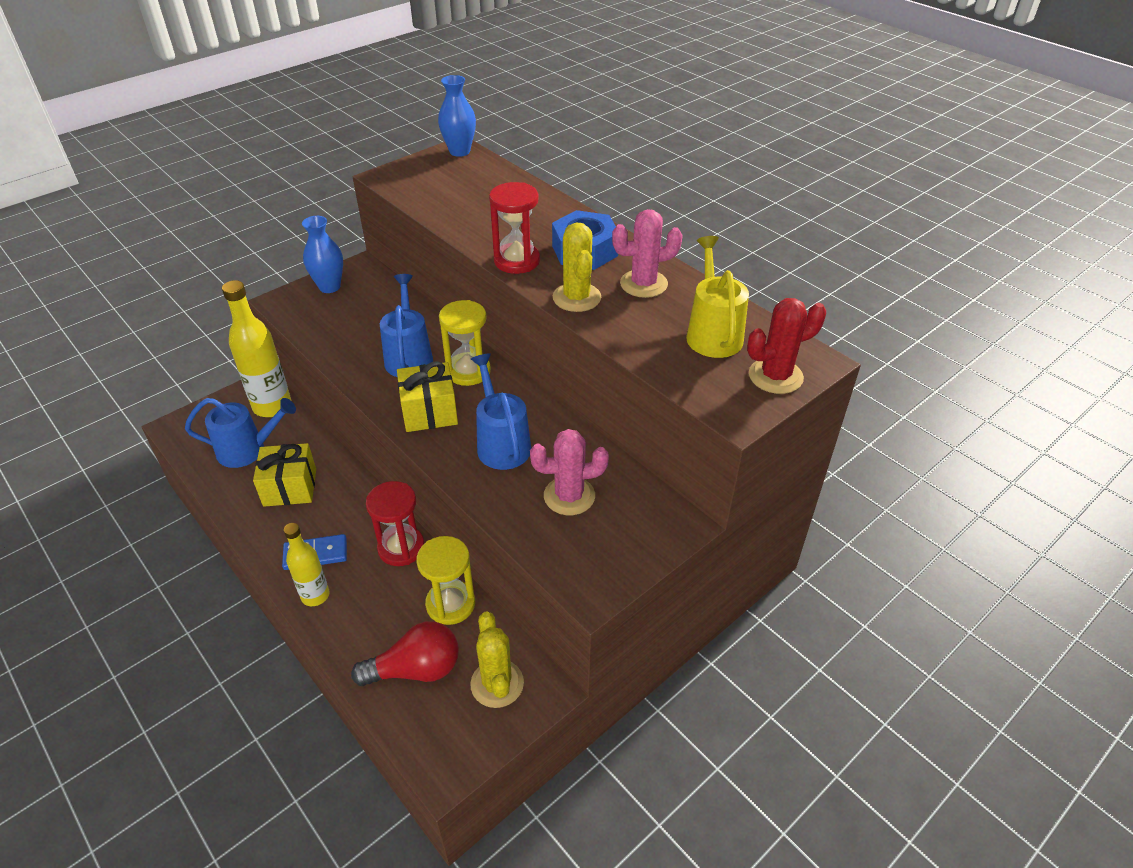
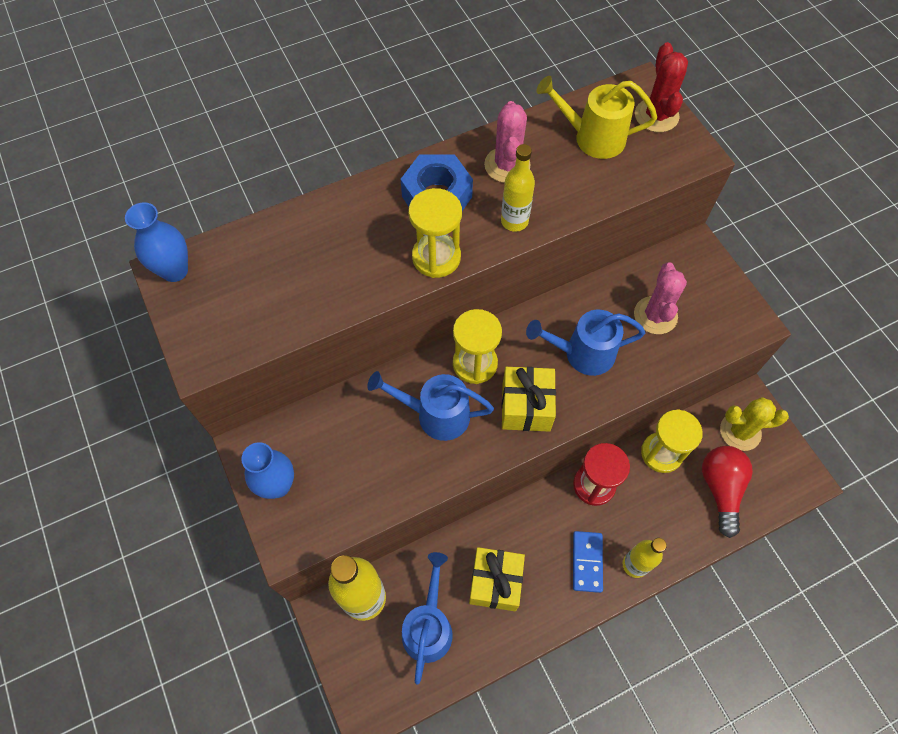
camera: 75 degrees left, 20 degrees up
(517, 261) = (436, 257): red hourglass -> yellow hourglass
(577, 298) = (514, 221): yellow cactus -> yellow bottle

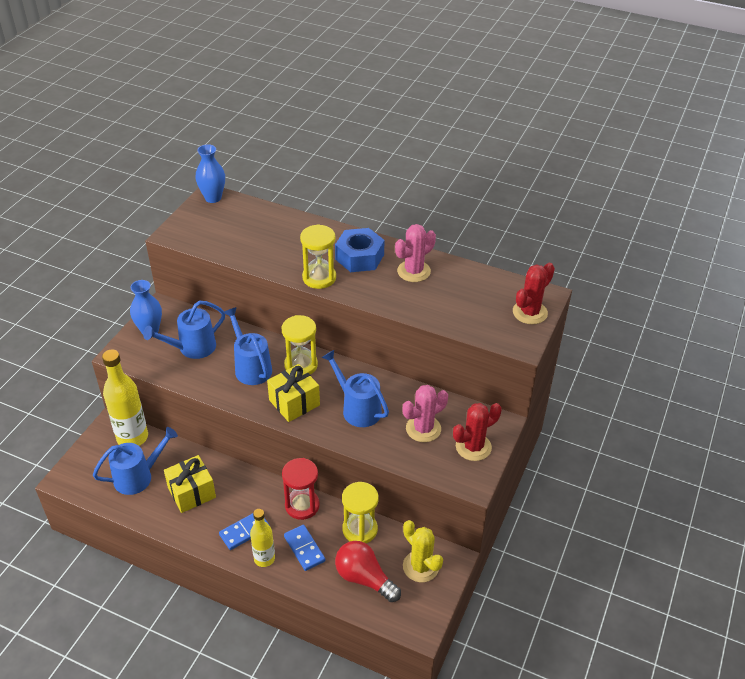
camera: 50 degrees right, 20 degrees down
(350, 457) = (192, 348): none -> blue watering can
(514, 221) = (377, 294): yellow bottle -> none
(592, 138) = (477, 294): yellow watering can -> none
(649, 519) = (304, 549): none -> blue domino
(710, 291) = (473, 447): none -> red cactus
(720, 489) = (364, 578): red light bulb -> red light bulb turned 105 degrees counterclockwise

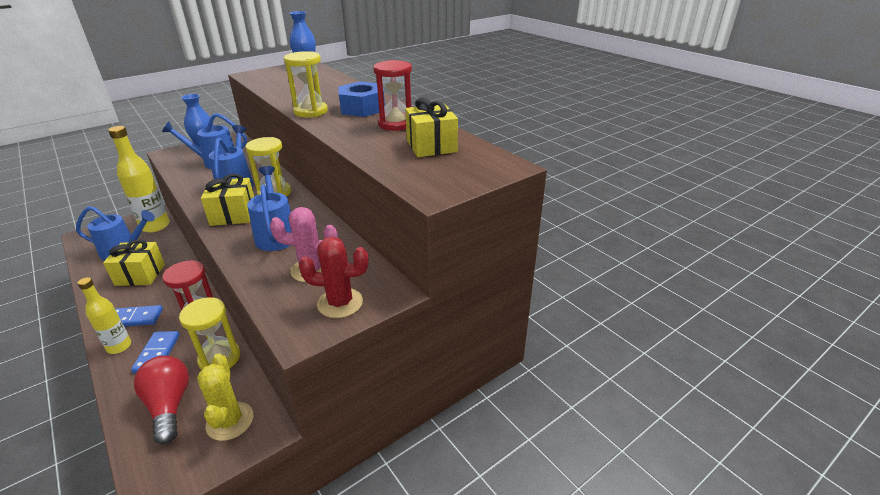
camera: 30 degrees right, 10 degrees down
(413, 271) = (396, 124): pink cactus -> red hourglass
(470, 291) = (431, 146): none -> yellow gift
(530, 312) = (474, 173): red cactus -> none

